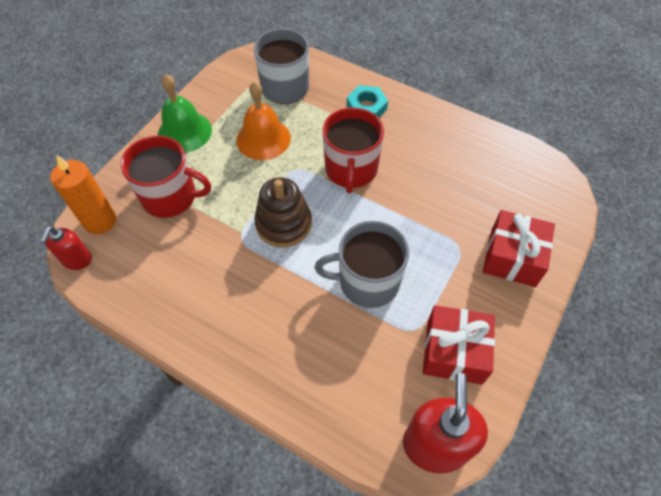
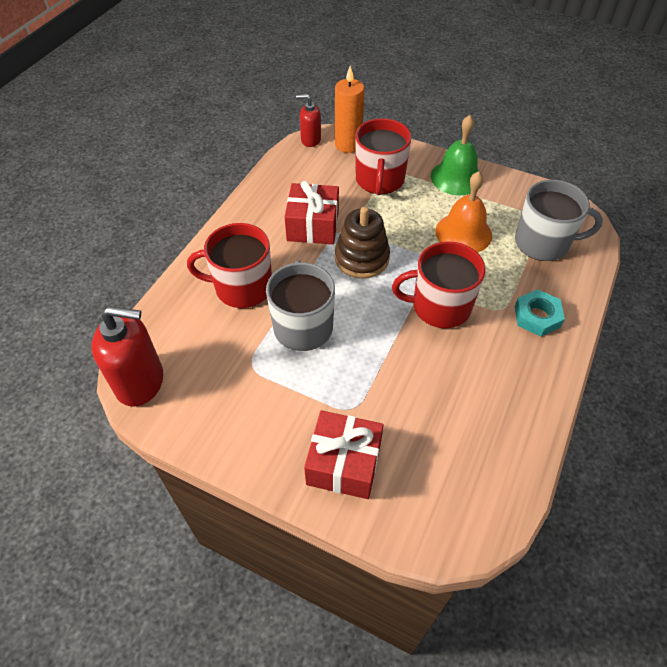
camera: 85 degrees right, 5 degrees down
(310, 339) = (242, 287): none -> red mug
(454, 352) = (228, 399): red gift -> red gift (313, 225)

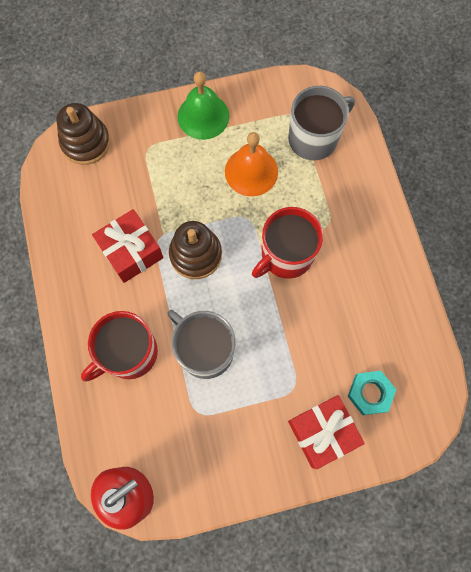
camera: 40 degrees left, 20 degrees up
(310, 140) = (48, 160): red soap dispenser -> none
(348, 144) = (86, 143): orange candle -> brown stacking toy
(379, 180) = (145, 164): red mug -> none
(537, 316) = (356, 212): turquoise nut -> turquoise nut (370, 393)

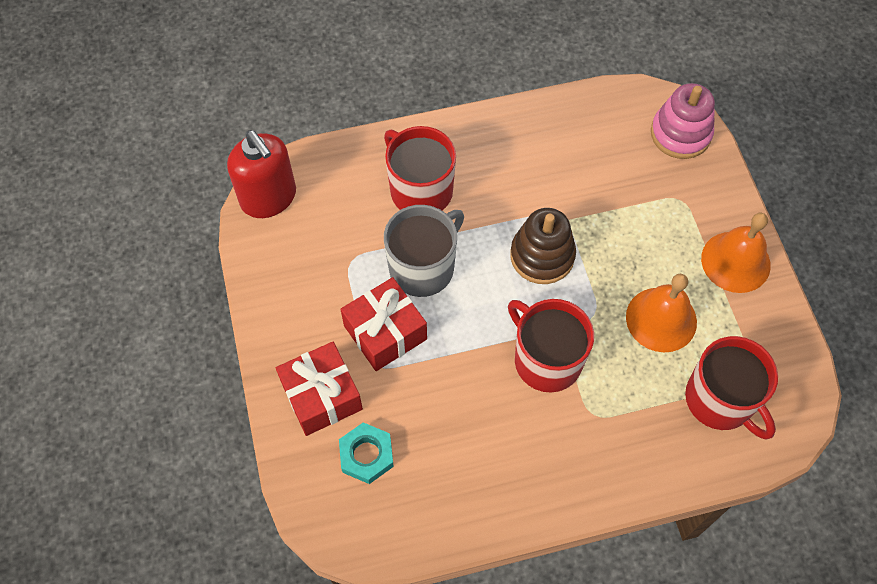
camera: 90 degrees right, 10 degrees down
(86, 143) = (680, 134): brown stacking toy -> pink stacking toy
(131, 251) = (542, 187): red gift -> red gift (385, 332)
(203, 116) = (735, 261): green bell -> orange bell
(314, 138) = (720, 400): grey mug -> red mug

